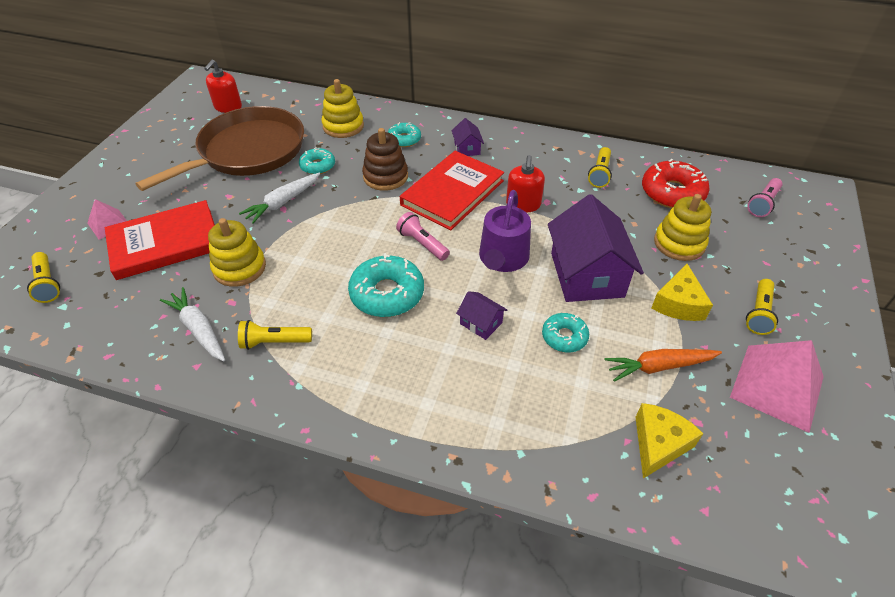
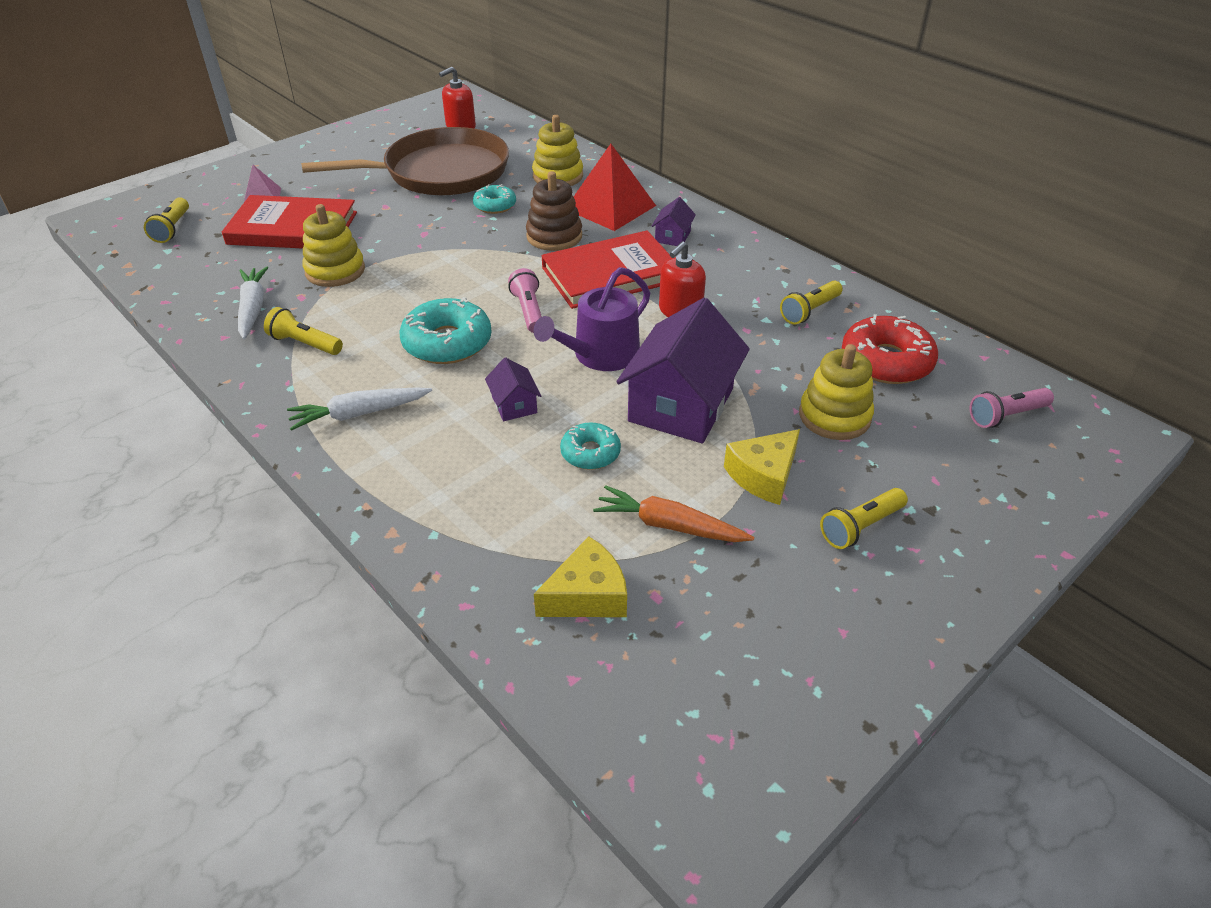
camera: 30 degrees right, 5 degrees down
(283, 202) = (429, 228): white carrot -> white carrot (359, 414)
(404, 139) = (610, 207): turquoise donut -> red pyramid
(777, 386) = (798, 608): pink pyramid -> none

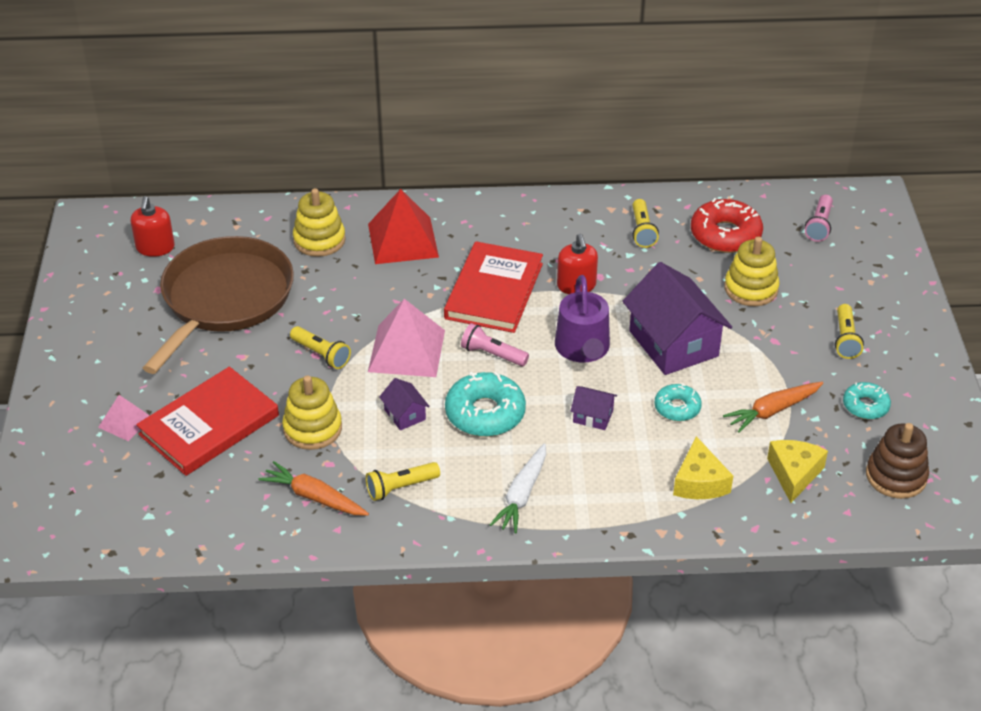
camera: 50 degrees left, 0 degrees up
(172, 229) = (111, 500): yellow flashlight -> yellow flashlight (321, 354)
(253, 308) = (314, 497): white carrot -> orange carrot
(480, 269) = (406, 350): none -> pink pyramid
(495, 205) = (321, 296): turquoise donut -> turquoise donut (865, 406)
(554, 236) = (408, 290): brown stacking toy -> brown stacking toy (896, 476)
(672, 236) = (482, 234): purple house -> purple house (404, 415)
(763, 475) = (770, 349): yellow cheese -> yellow cheese (699, 482)

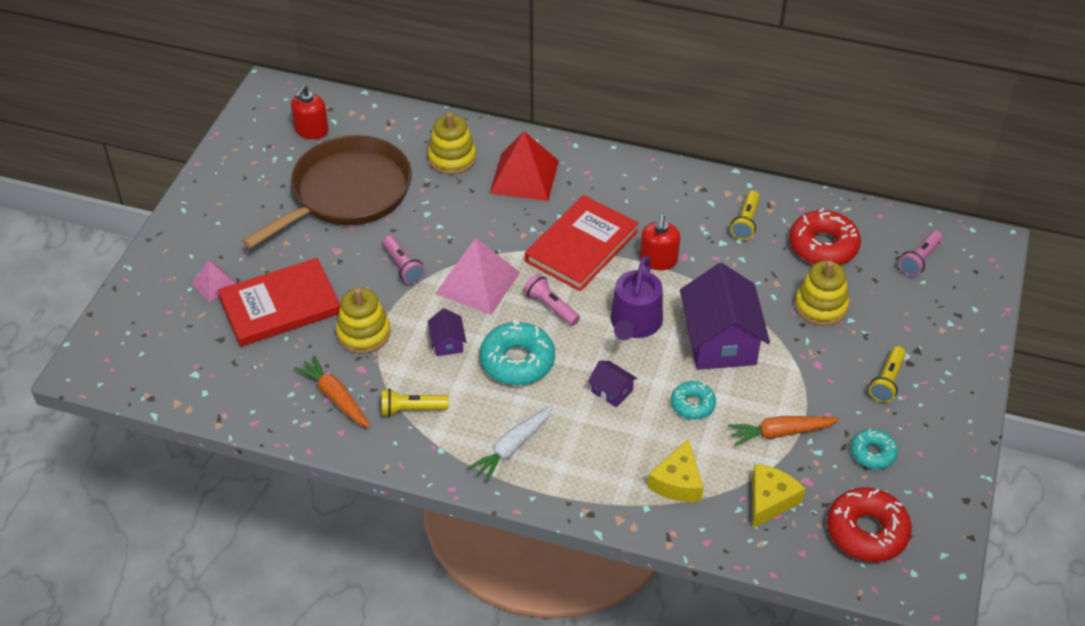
camera: 20 degrees right, 5 degrees up
(321, 354) = (403, 266): yellow flashlight -> pink flashlight
(896, 476) = (867, 531): brown stacking toy -> red donut

